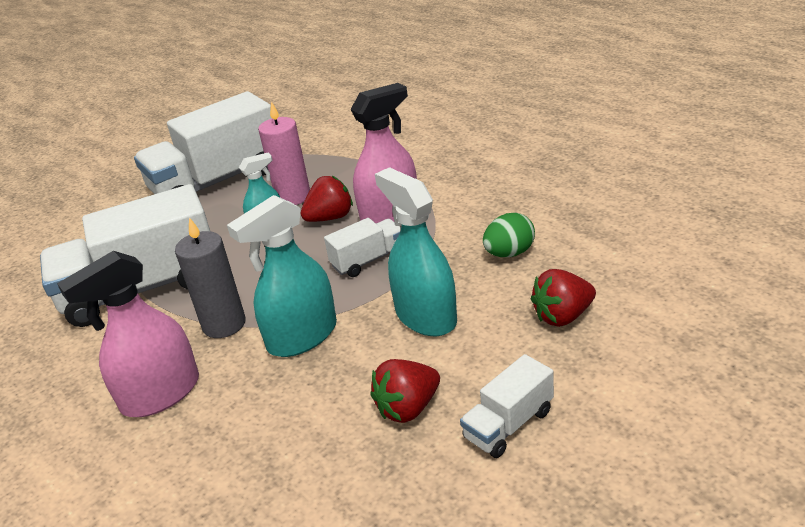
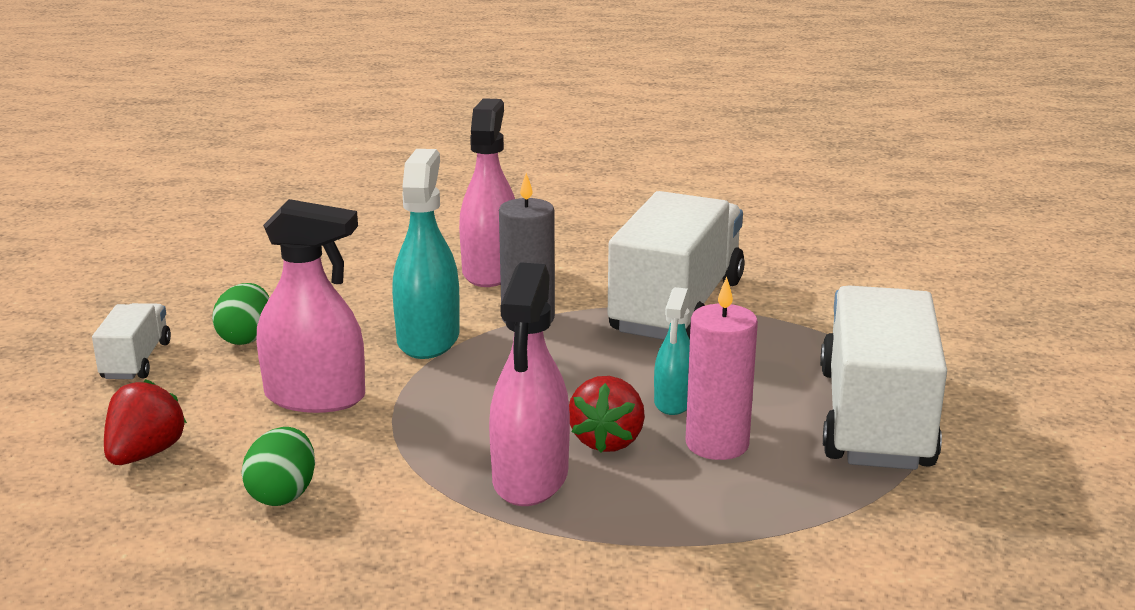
camera: 130 degrees right, 10 degrees down
(368, 260) = (467, 418): white truck -> none
(408, 408) = (246, 338): red strawberry -> green egg
(425, 316) = (315, 397): turquoise spray bottle -> pink spray bottle

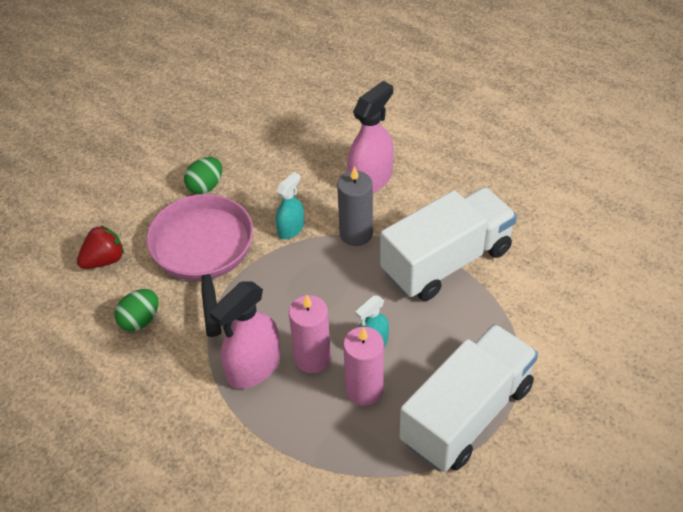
camera: 35 degrees right, 25 degrees up
(136, 361) = (145, 183): white truck -> none
(315, 397) = (203, 252): pink spray bottle -> pink pan
(428, 339) = (291, 229): turquoise spray bottle -> turquoise spray bottle, size x0.59
(607, 441) = (312, 358): red strawberry -> pink candle

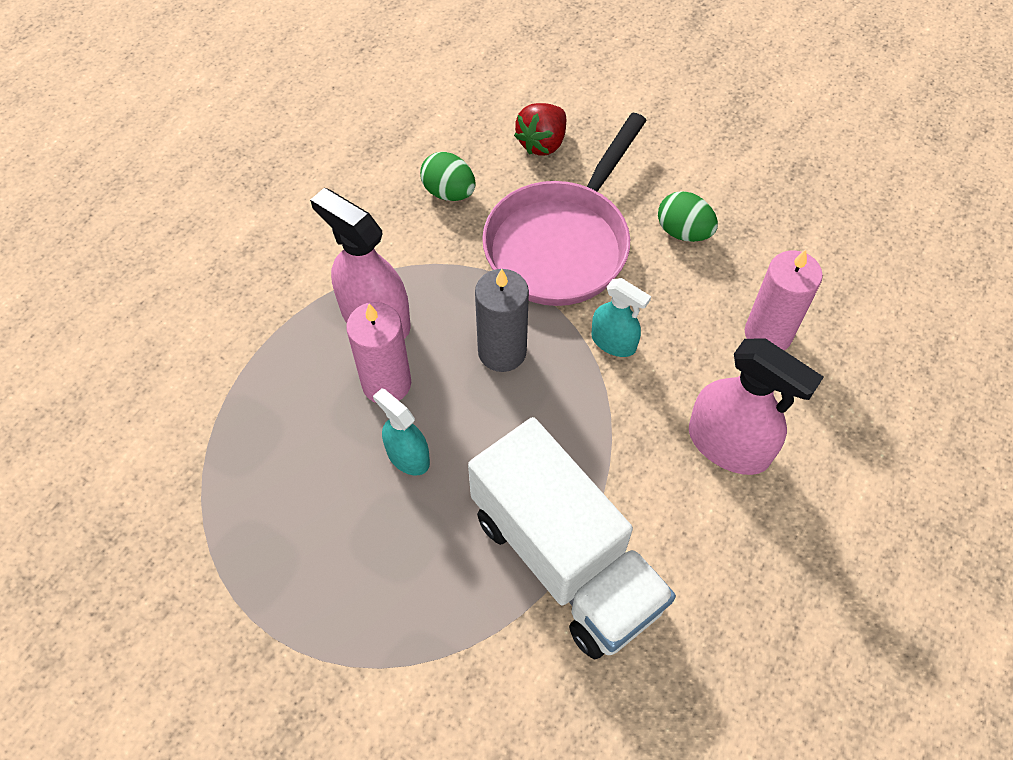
camera: 85 degrees right, 10 degrees up
(104, 260) = (542, 143): red strawberry -> red strawberry turned 75 degrees clockwise
(203, 252) = (562, 243): pink pan -> pink pan turned 135 degrees clockwise
(356, 234) = (611, 428): grey candle -> grey candle (502, 351)
(364, 390) = (333, 448): pink candle -> pink candle (768, 334)
(466, 414) = (284, 582): white truck -> none

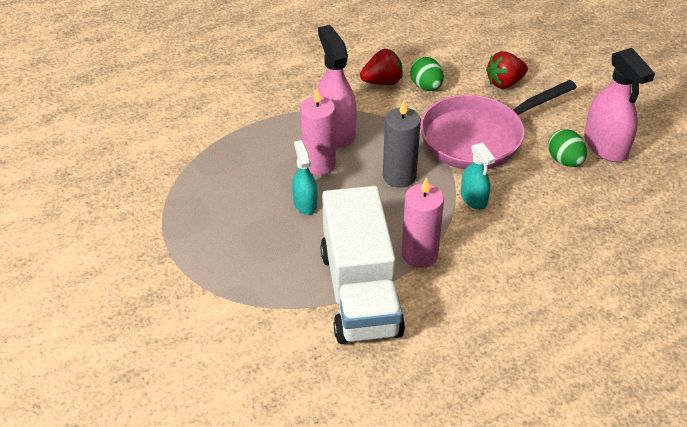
camera: 30 degrees right, 15 degrees down
(387, 209) = (382, 82): none -> red strawberry
(728, 444) = (509, 281): pink spray bottle -> pink spray bottle (605, 146)
(768, 334) = (582, 235): pink candle -> pink candle (419, 254)

